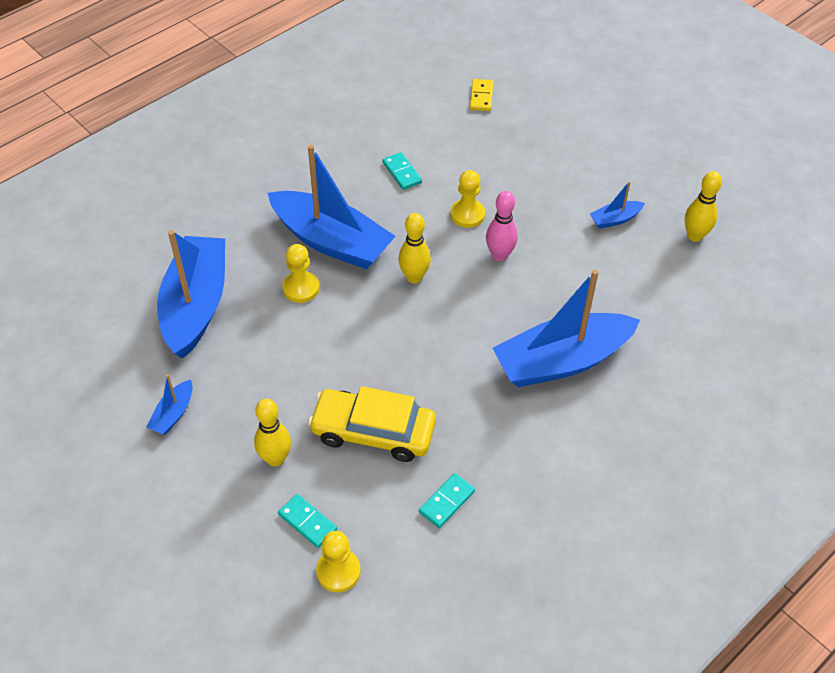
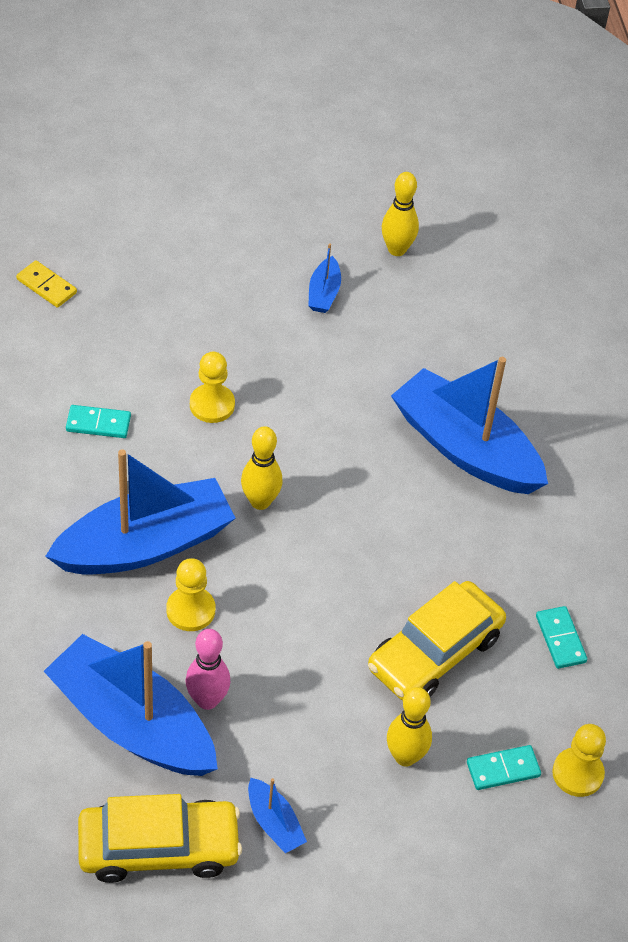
camera: 60 degrees left, 0 degrees up
(116, 365) = (159, 848): none -> yellow car
(499, 255) = (291, 413): pink bowling pin -> pink bowling pin (207, 700)
(562, 361) = (465, 448): blue boat -> blue boat turned 120 degrees clockwise

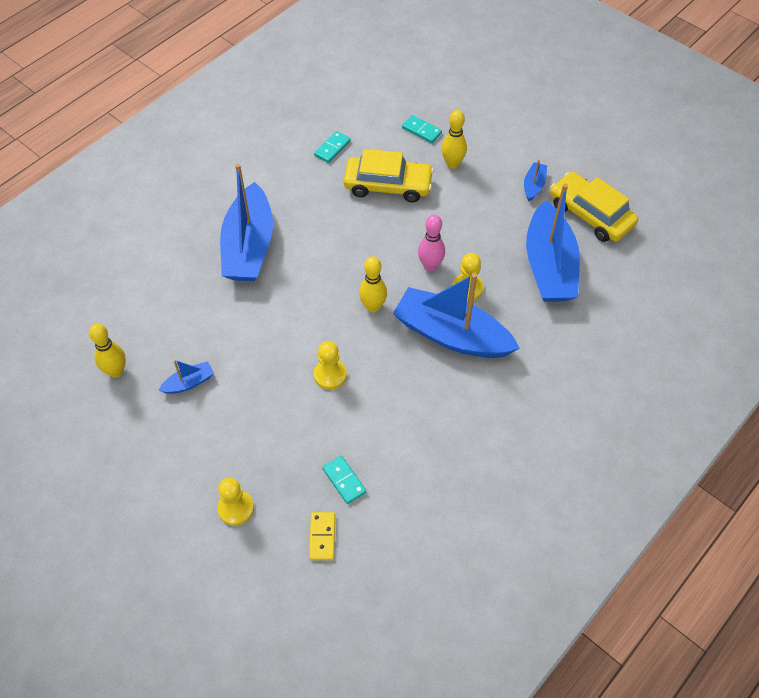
camera: 125 degrees left, 5 degrees up
(98, 424) = (399, 418): turquoise domino -> turquoise domino (344, 480)
(207, 700) = (506, 248): pink bowling pin -> pink bowling pin (430, 266)
(577, 773) = (396, 108): yellow pawn -> yellow pawn (236, 508)

